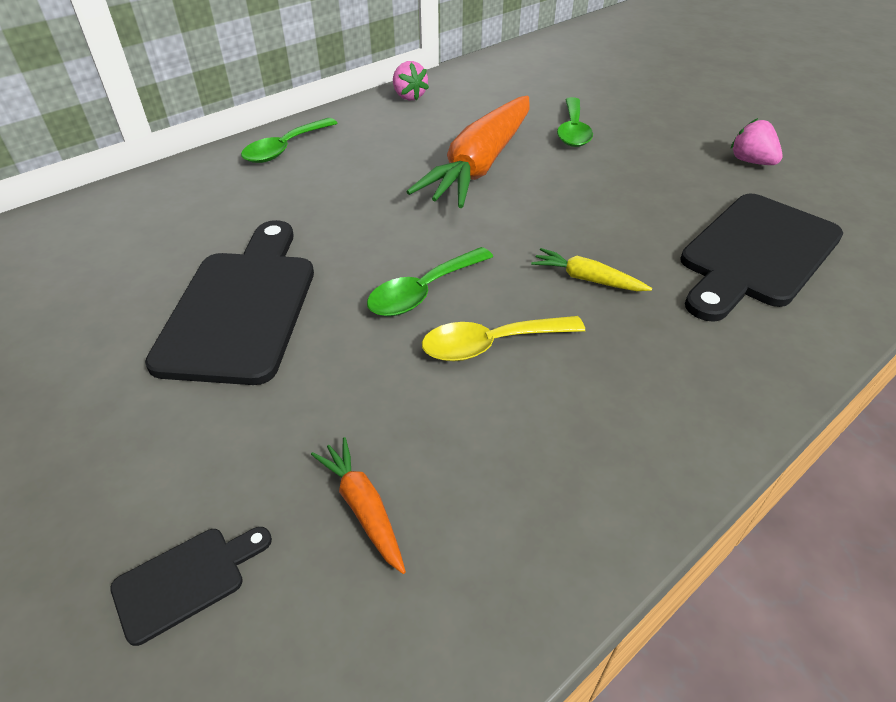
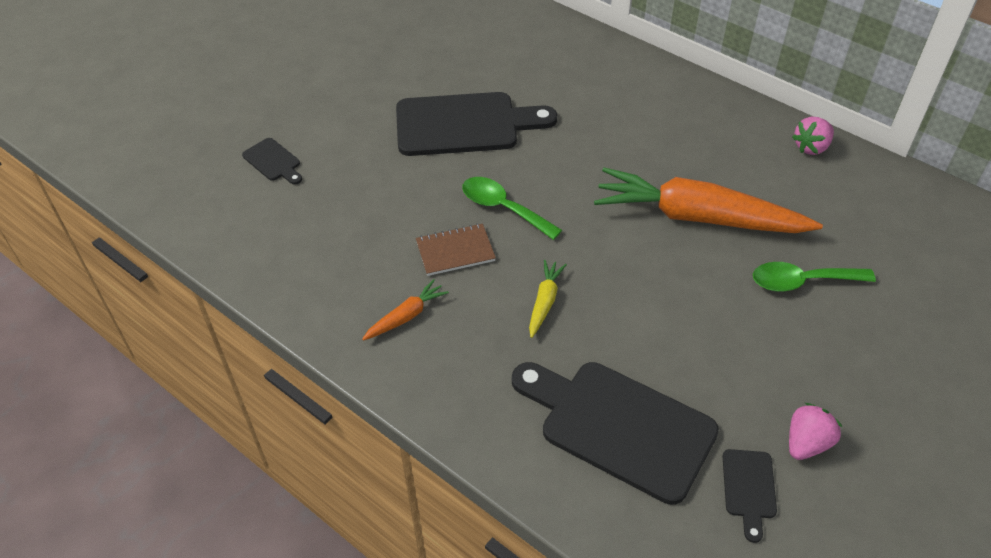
camera: 80 degrees right, 5 degrees up
(285, 149) = (670, 91): green spoon -> none
(363, 508) = (318, 213): orange carrot -> orange carrot (406, 316)
(490, 344) = (455, 251): yellow spoon -> brown notebook
(807, 196) = (749, 488): none -> black cutting board

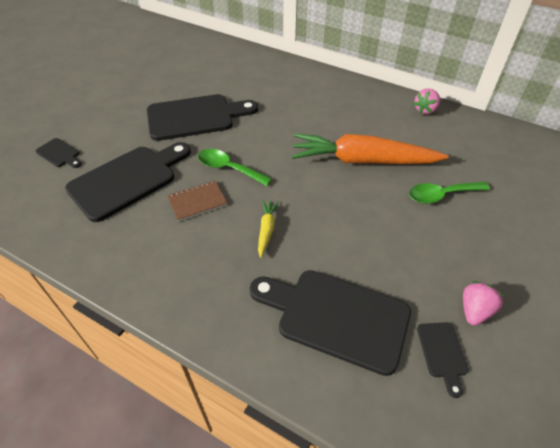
camera: 10 degrees left, 0 degrees up
(364, 210) = (128, 180): none -> black cutting board
(406, 316) = (164, 253): orange carrot -> none

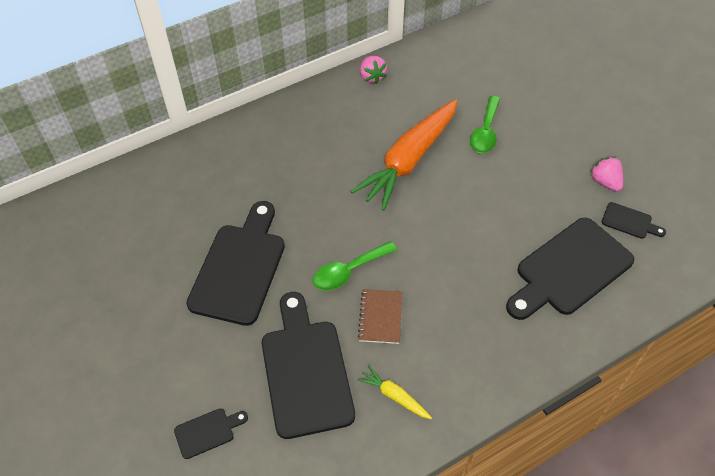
camera: 60 degrees left, 5 degrees up
(266, 230) = (452, 275): yellow carrot -> yellow carrot (394, 396)

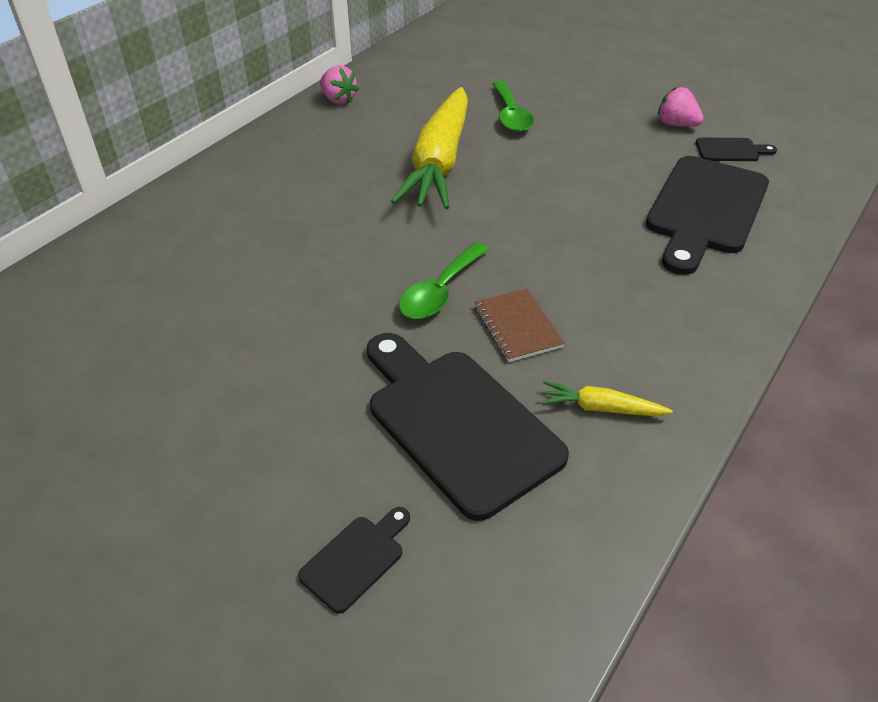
camera: 25 degrees left, 10 degrees down
(240, 268) = (282, 335): black cutting board -> none
(409, 160) = (439, 162): orange carrot -> yellow carrot

